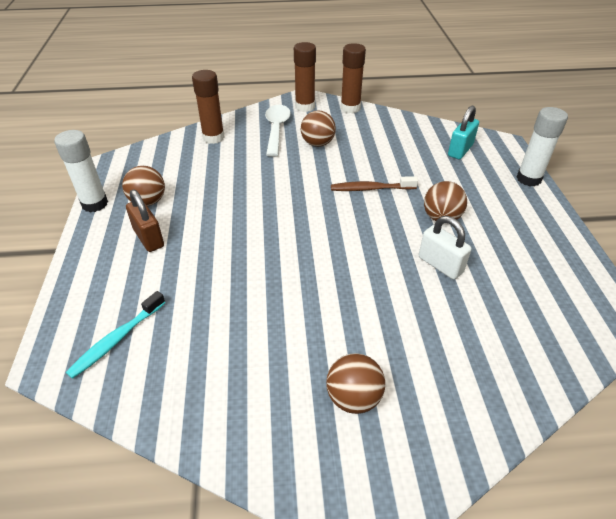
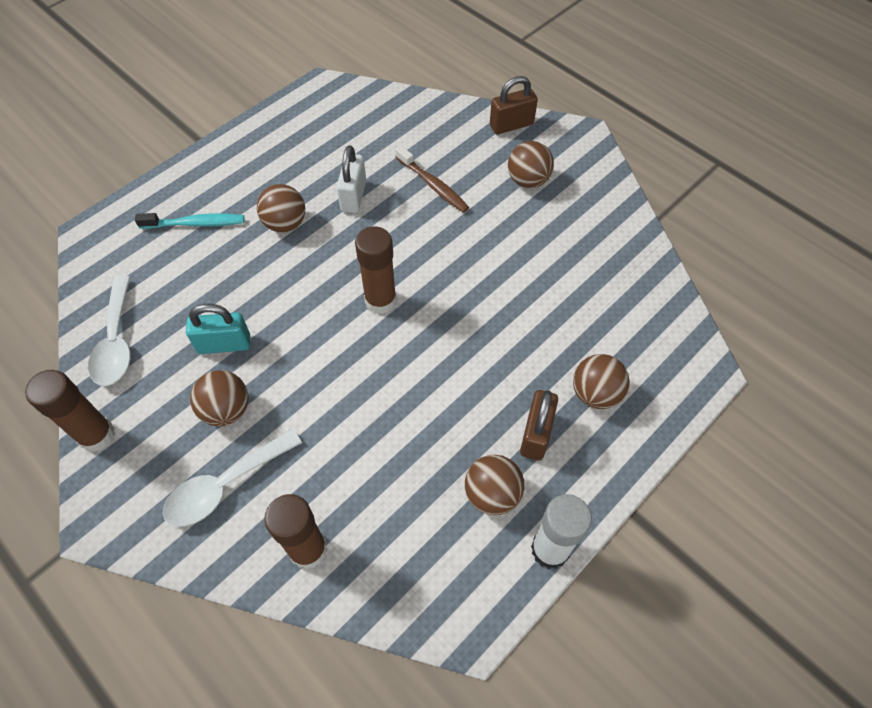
camera: 130 degrees left, 15 degrees up
(116, 339) = (642, 345): turquoise toothbrush -> turquoise toothbrush (195, 223)
(128, 283) = (595, 393): none -> brown ball
(305, 107) = (131, 498): brown glue stick -> brown glue stick (380, 301)
(370, 189) = (282, 301): brown toothbrush -> brown toothbrush (433, 185)
(404, 128) = (116, 341): none -> white spoon
(450, 448) = (511, 125): none -> brown padlock
(460, 150) = (137, 264): turquoise padlock -> turquoise padlock (224, 344)
(528, 179) = (159, 189): white glue stick -> none

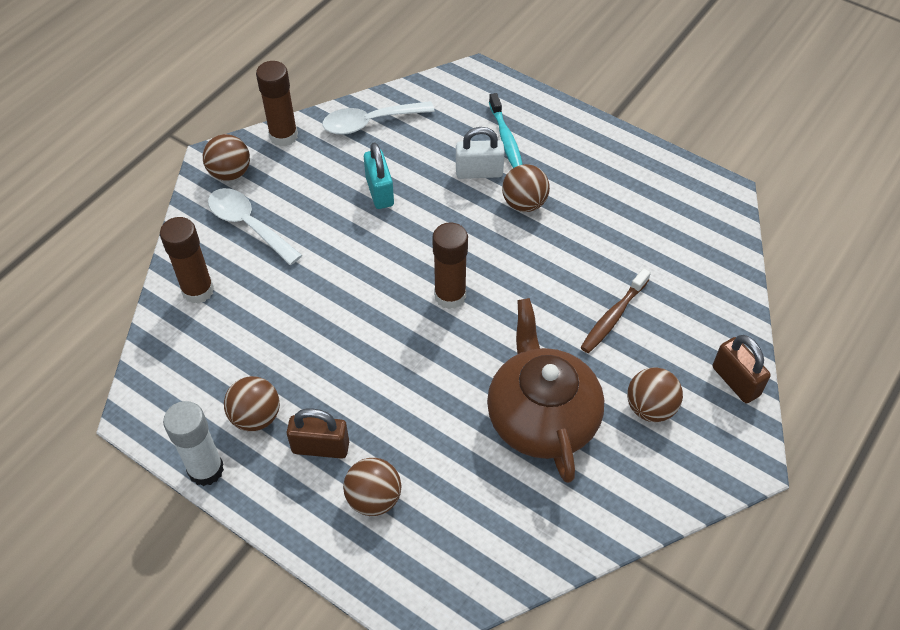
camera: 80 degrees right, 5 degrees down
(226, 410) = (316, 209): brown ball -> brown ball (230, 173)
(353, 196) = (576, 250): white padlock -> white padlock (479, 172)
(526, 253) = (541, 417): none -> brown teapot

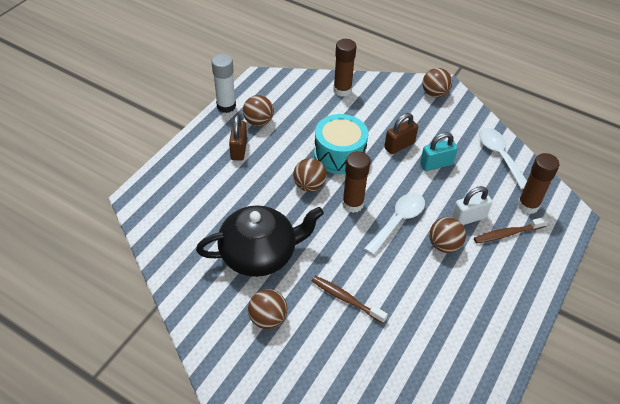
camera: 85 degrees right, 5 degrees down
(248, 225) = (394, 105): white spoon -> white spoon (398, 221)
(283, 136) = (473, 114): brown glue stick -> brown glue stick (528, 205)
(349, 305) = (339, 155): none -> turquoise drum
(374, 498) = (205, 174): brown ball -> brown ball (309, 186)
(479, 172) = (468, 218): white padlock -> white padlock turned 75 degrees clockwise
(506, 139) = (507, 234): turquoise toothbrush -> brown toothbrush
(541, 417) = (259, 254): brown teapot -> black teapot
(735, 381) = (293, 379): brown padlock -> brown padlock (399, 145)

